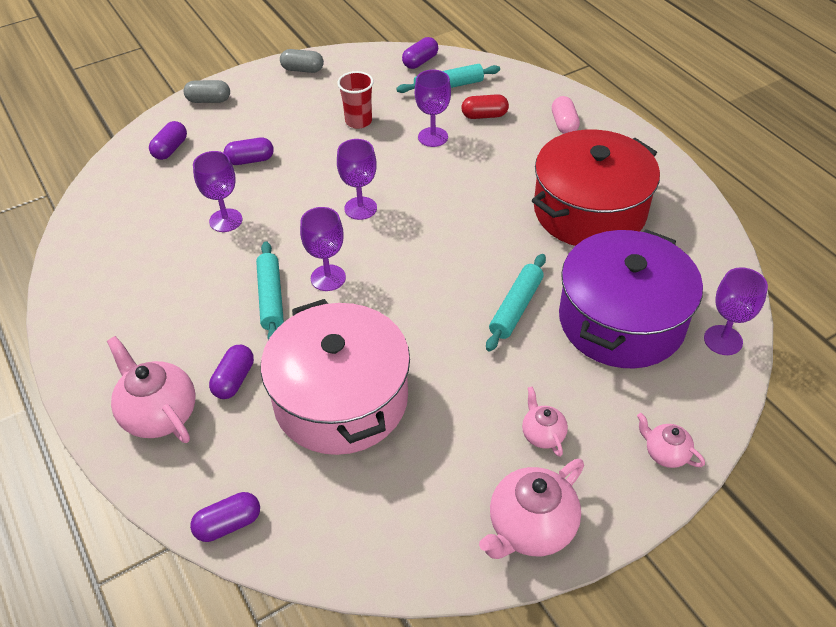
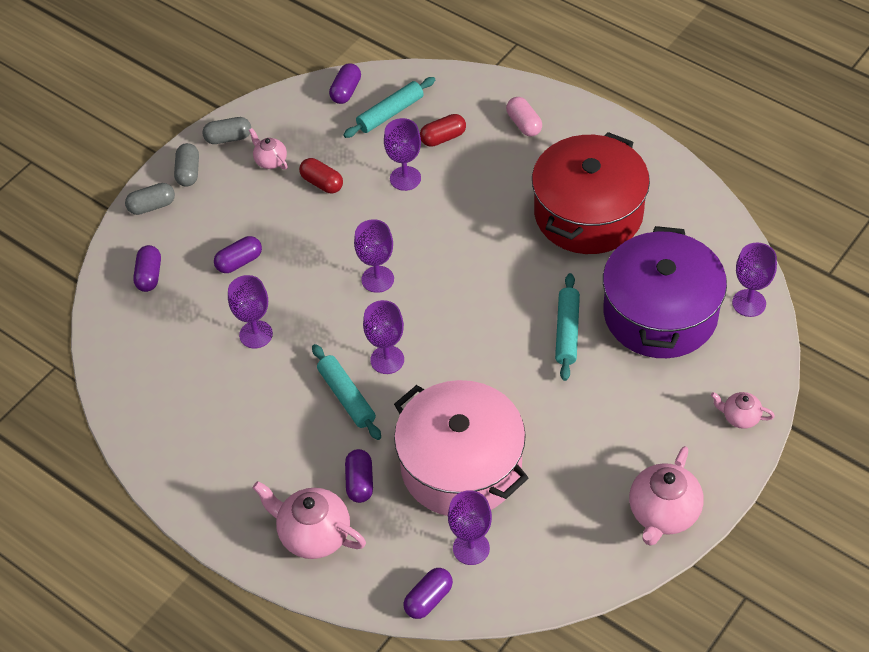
camera: 20 degrees left, 5 degrees up
(254, 85) = (188, 172): none -> grey capsule
(303, 487) = (471, 548): none -> purple goblet
(358, 121) = (322, 183): red cup -> red capsule
(542, 434) = (639, 436): pink teapot -> pink teapot (270, 161)

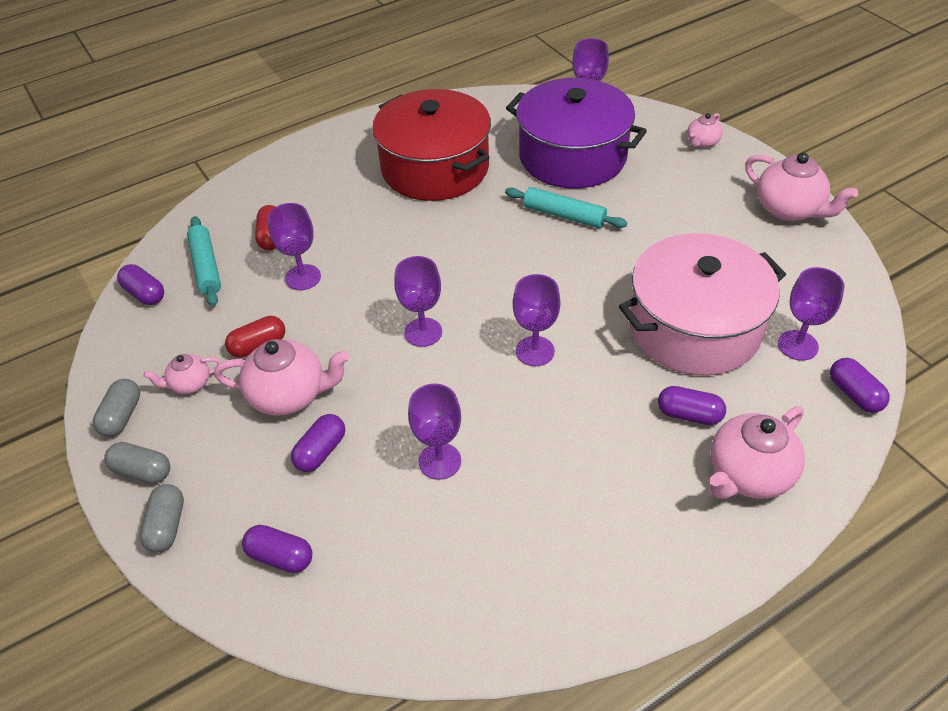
camera: 70 degrees left, 5 degrees down
(239, 262) = (321, 451): purple capsule -> purple capsule turned 45 degrees clockwise
(282, 222) = (289, 395): none -> pink teapot
(347, 397) = (569, 397): turquoise rolling pin -> none
(524, 124) = (299, 179): pink capsule -> none

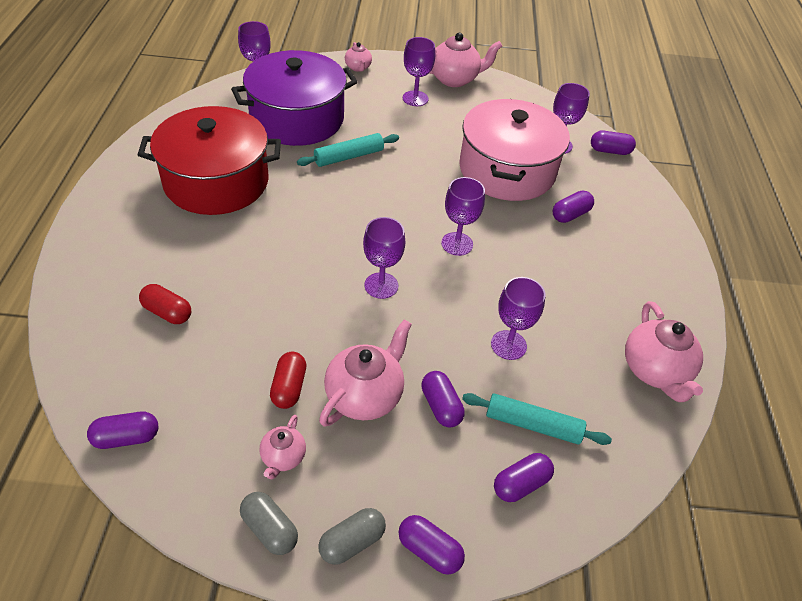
camera: 60 degrees left, 0 degrees up
(167, 526) = (429, 550): grey capsule -> purple capsule
(206, 267) = (148, 374): turquoise rolling pin -> turquoise rolling pin (533, 424)
(303, 277) = (242, 319): purple goblet -> purple goblet (415, 98)
(748, 474) = (631, 221): pink teapot -> pink teapot (655, 371)

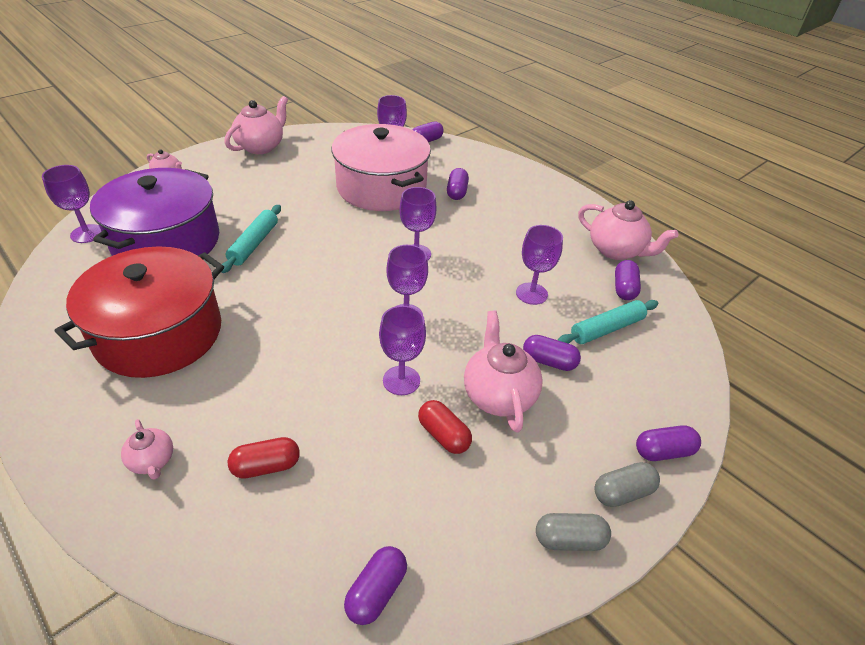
camera: 45 degrees left, 5 degrees down
(283, 457) = (508, 484): pink teapot -> pink teapot (152, 461)
(352, 542) = (622, 492): grey capsule -> grey capsule turned 60 degrees clockwise
(415, 98) = (249, 175): purple goblet -> purple goblet (401, 380)
(521, 484) = (648, 367): purple capsule -> purple capsule (624, 288)

